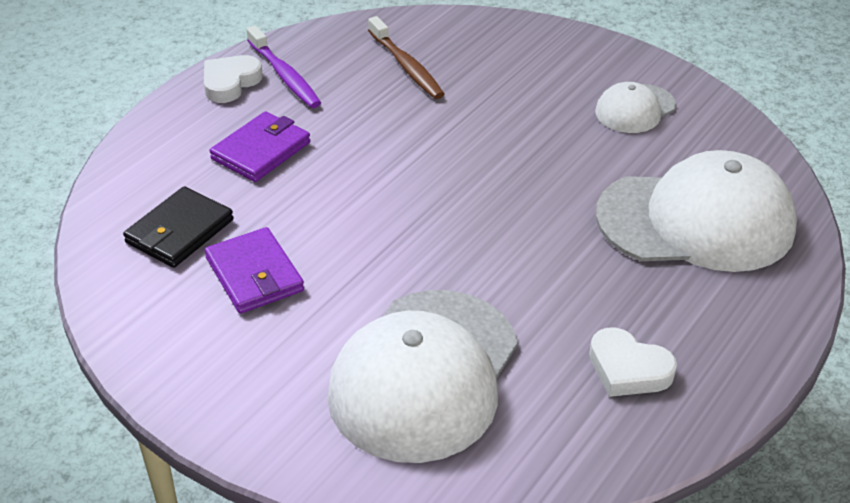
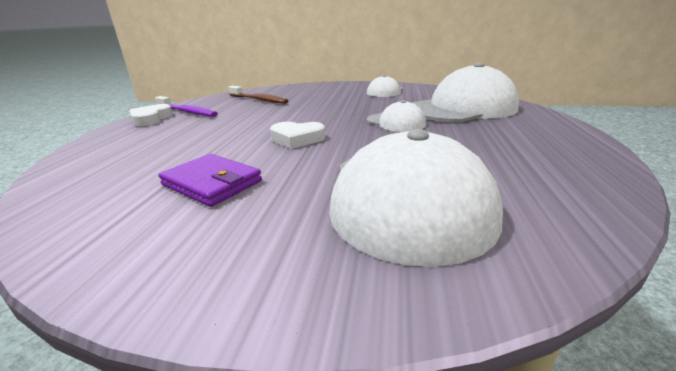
camera: 25 degrees left, 15 degrees down
(179, 231) = (130, 177): black wallet -> none
(261, 151) = (186, 134): purple wallet -> none
(551, 224) = (395, 122): none -> white cap
(628, 369) = (527, 157): white heart -> white heart (297, 139)

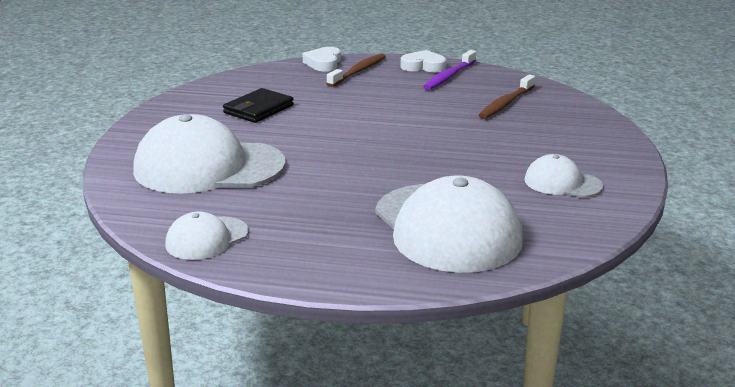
camera: 90 degrees right, 0 degrees up
(132, 140) = (358, 71): none -> brown toothbrush
(212, 183) = (258, 109): purple wallet -> black wallet
(297, 139) = (342, 130): white heart -> white heart (324, 63)
(395, 122) = (386, 177): white cap -> white cap (207, 238)

